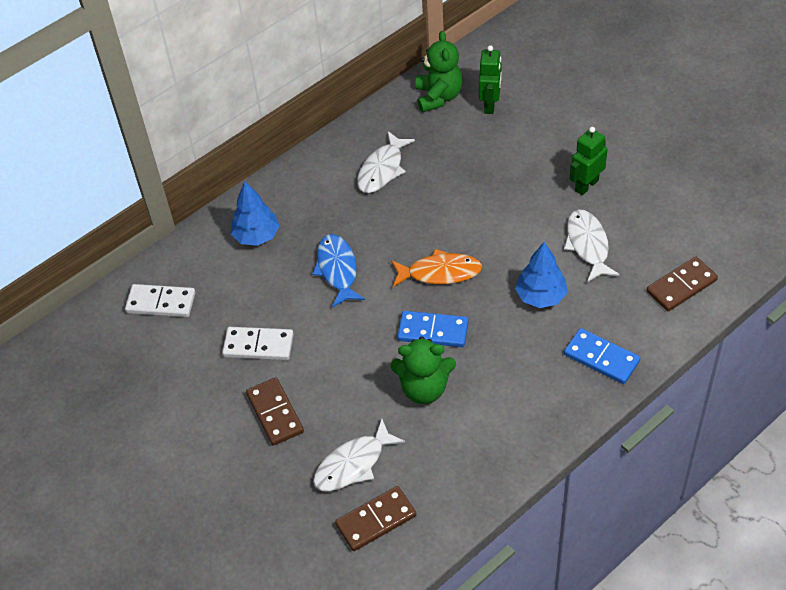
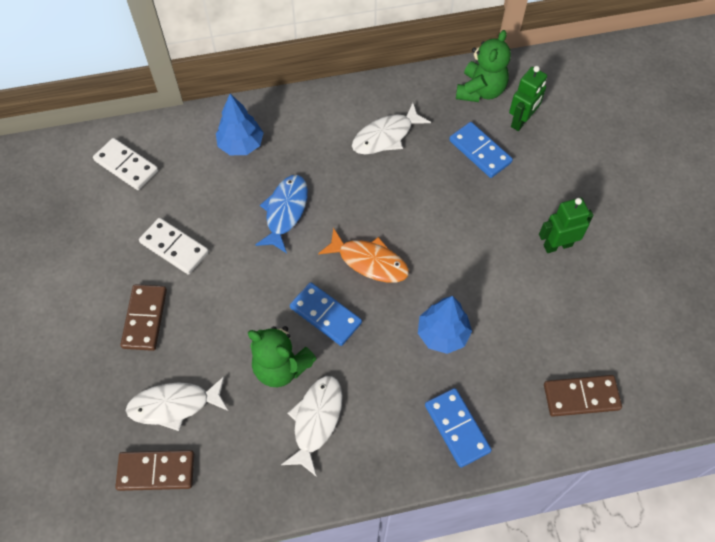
camera: 25 degrees right, 10 degrees up
(472, 144) = (480, 151): none -> blue domino
(588, 245) = (520, 306): white fish -> white fish (316, 421)

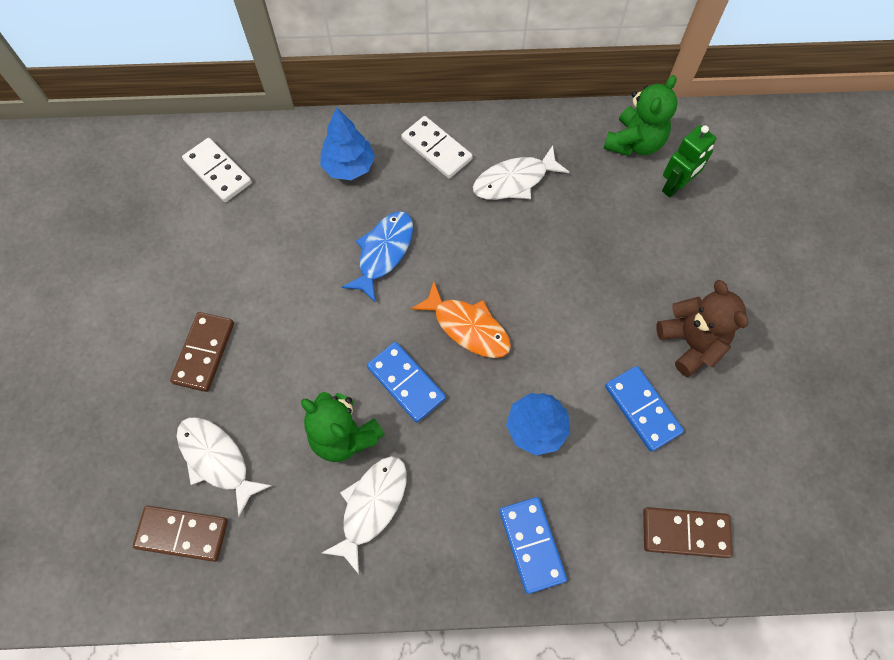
camera: 10 degrees right, 5 degrees up
(174, 247) = (252, 275): white domino -> white domino (436, 149)
(174, 405) = (217, 460): white fish -> white fish turned 45 degrees clockwise
(480, 151) = (620, 215): blue domino -> blue domino (642, 409)
(557, 245) = (691, 343): green robot -> brown teddy bear

